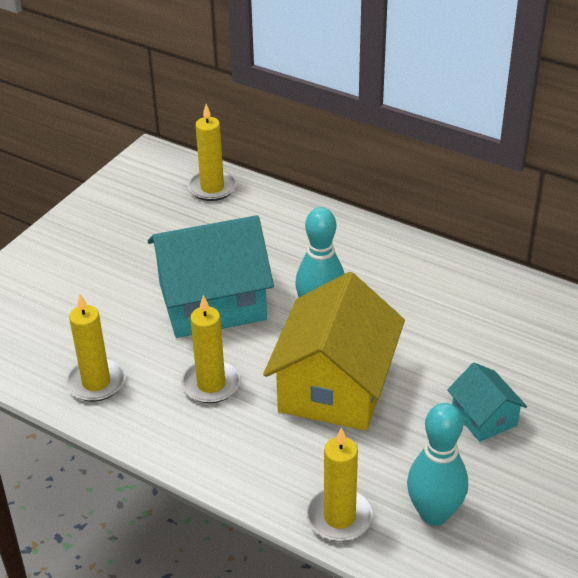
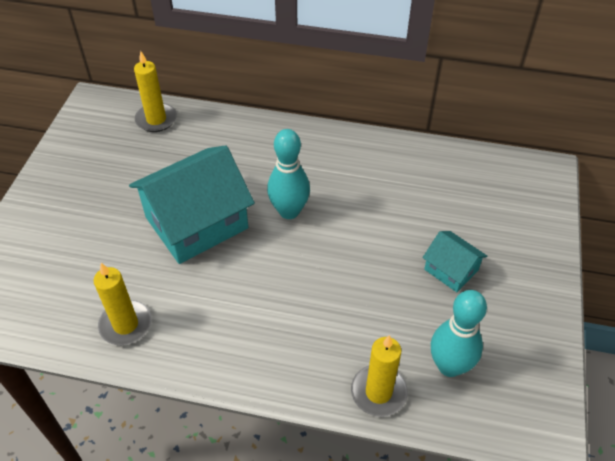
camera: 20 degrees left, 10 degrees up
(211, 384) = (225, 299): yellow candle -> none
(335, 386) = (327, 273): yellow house -> none

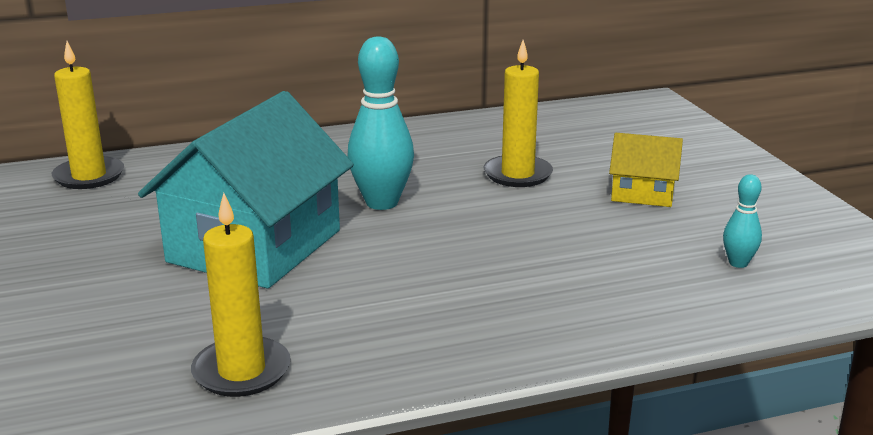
camera: 30 degrees left, 25 degrees down
(378, 392) = (684, 311): yellow candle -> yellow candle (517, 174)
(449, 366) = (738, 263): turquoise bowling pin -> turquoise bowling pin, size x0.51
(451, 270) = (642, 193): turquoise house -> yellow house

